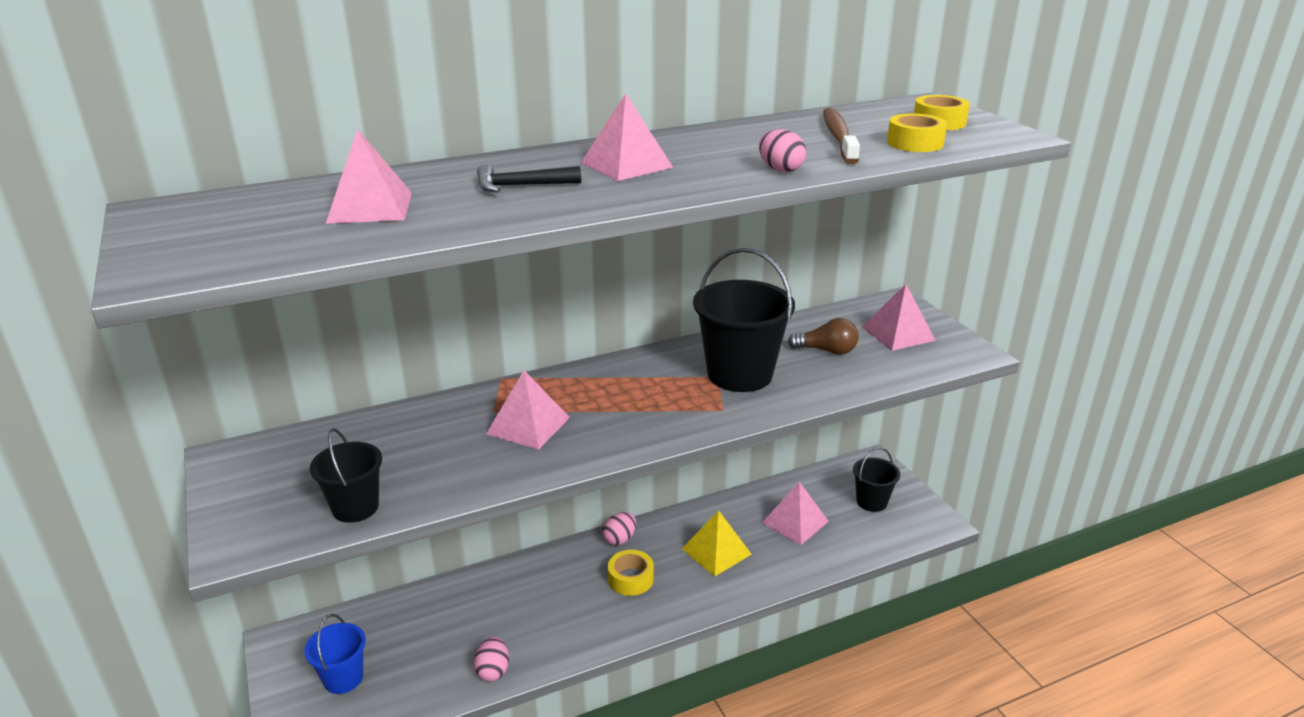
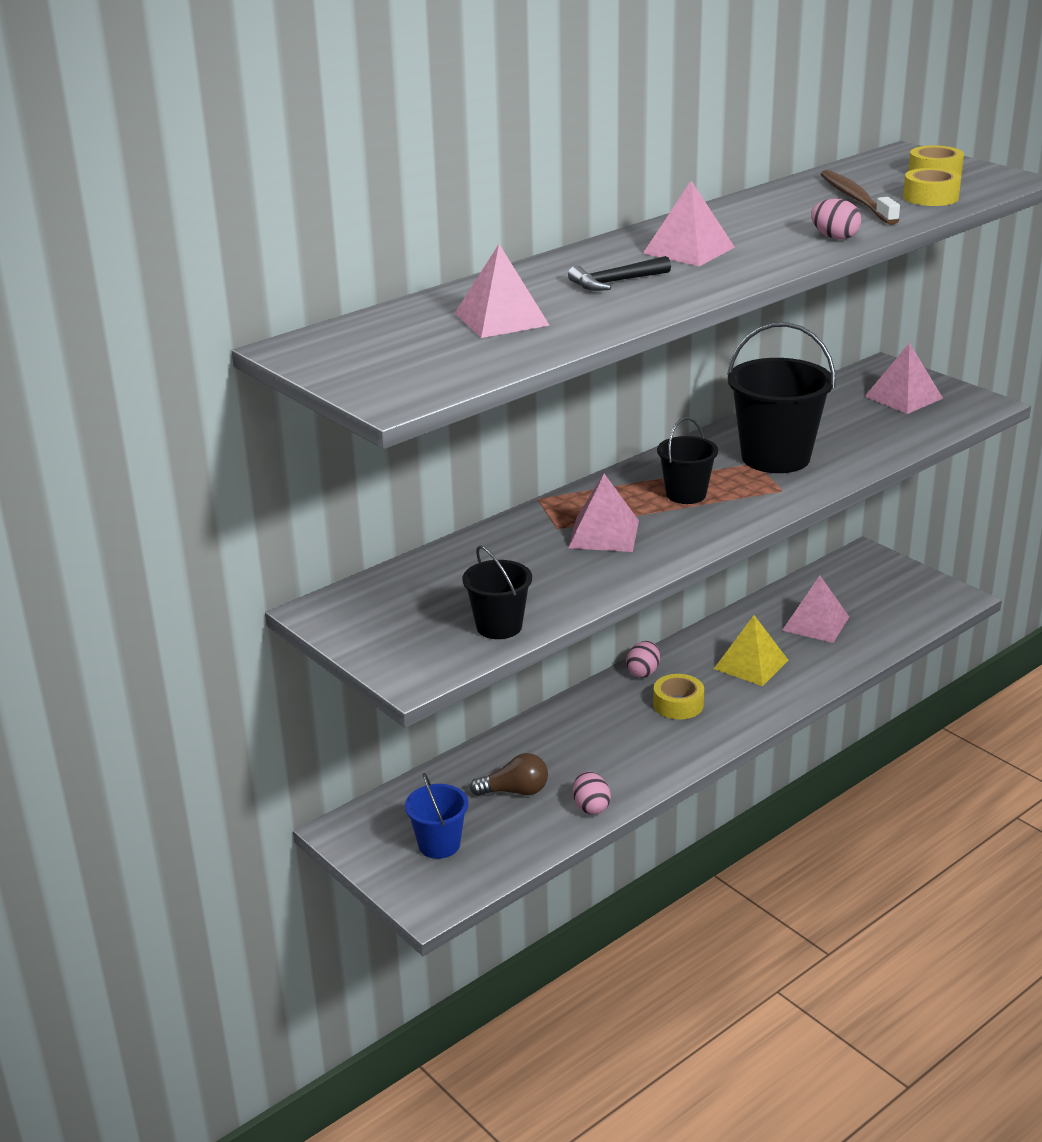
camera: 15 degrees left, 0 degrees up
(827, 351) = (845, 423): brown light bulb -> brown light bulb (515, 791)
(871, 501) = (883, 591): black bucket -> black bucket (686, 494)

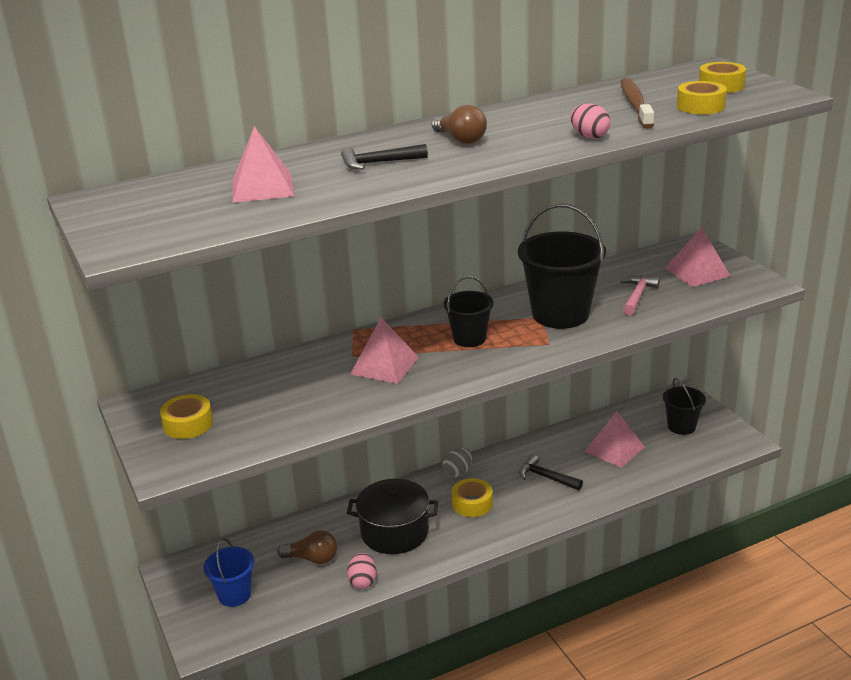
camera: 15 degrees right, 0 degrees up
(405, 624) = (188, 424): none -> yellow tape
(499, 626) = (255, 435): black bucket -> black bucket (681, 426)
(601, 748) = (394, 532): none -> black pot
(643, 672) = (458, 472): pink egg -> grey egg
(688, 250) = (460, 139): pink pyramid -> brown light bulb
(751, 664) = (546, 477): yellow pyramid -> black hammer
(851, 429) = (637, 296): none -> pink hammer

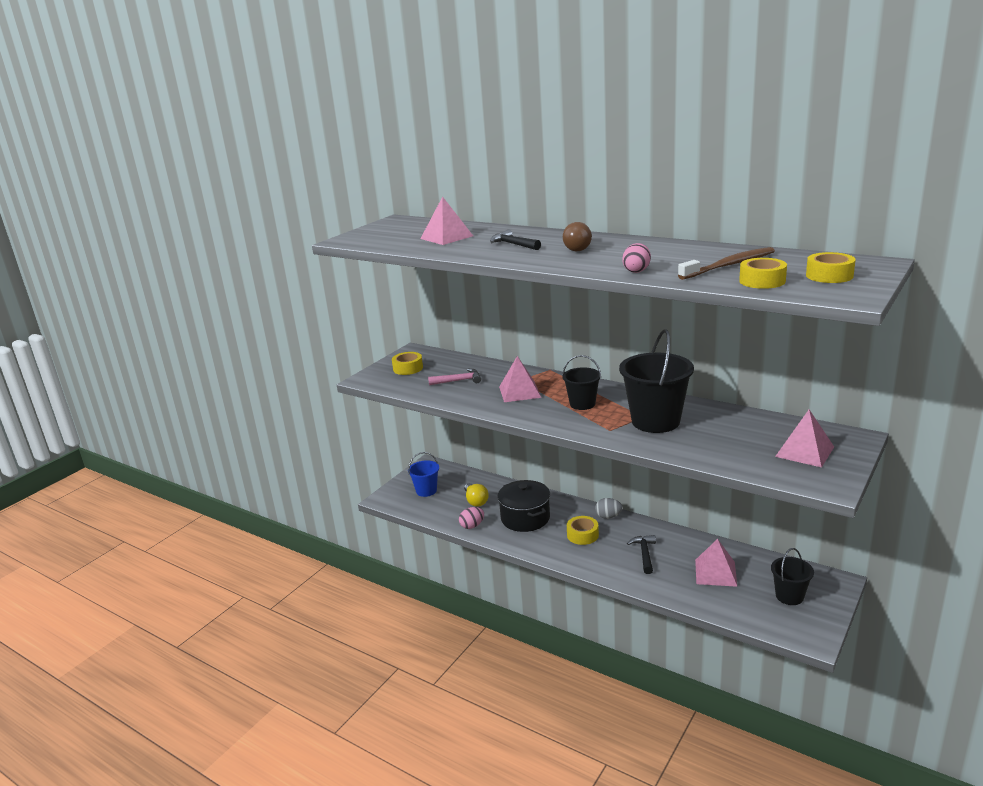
camera: 60 degrees right, 5 degrees down
(312, 559) = (475, 501): brown light bulb -> yellow light bulb
(637, 296) = (725, 440): pink hammer -> pink hammer (459, 381)

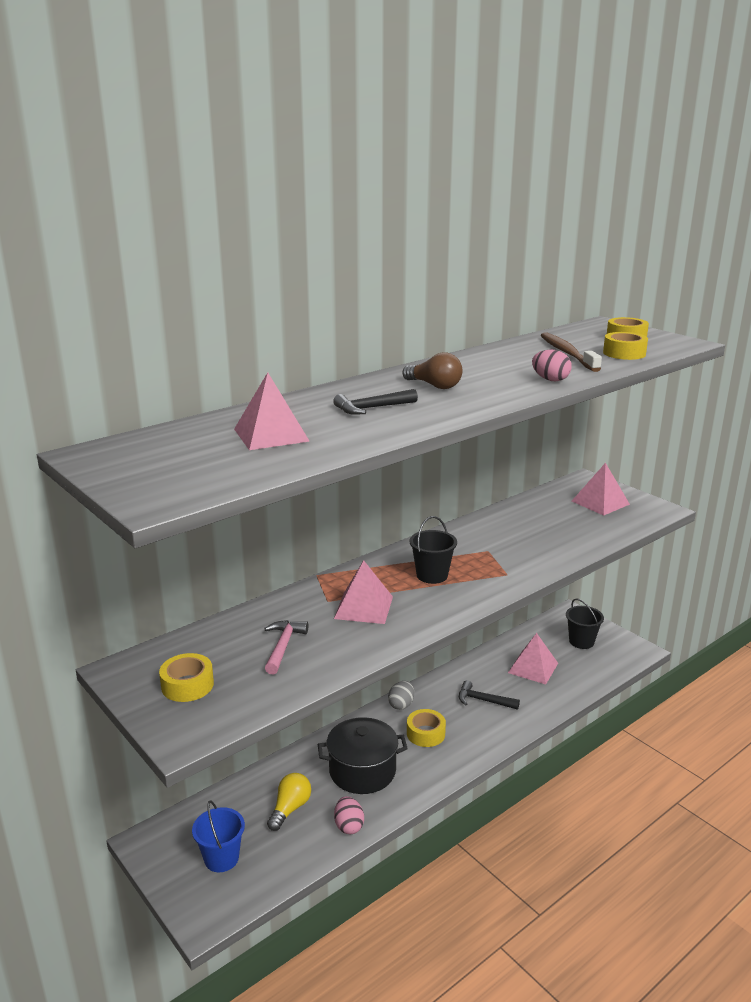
camera: 75 degrees left, 0 degrees up
(475, 501) = (290, 809): yellow light bulb -> yellow light bulb turned 60 degrees counterclockwise
(655, 421) = (503, 547): black bucket -> none

